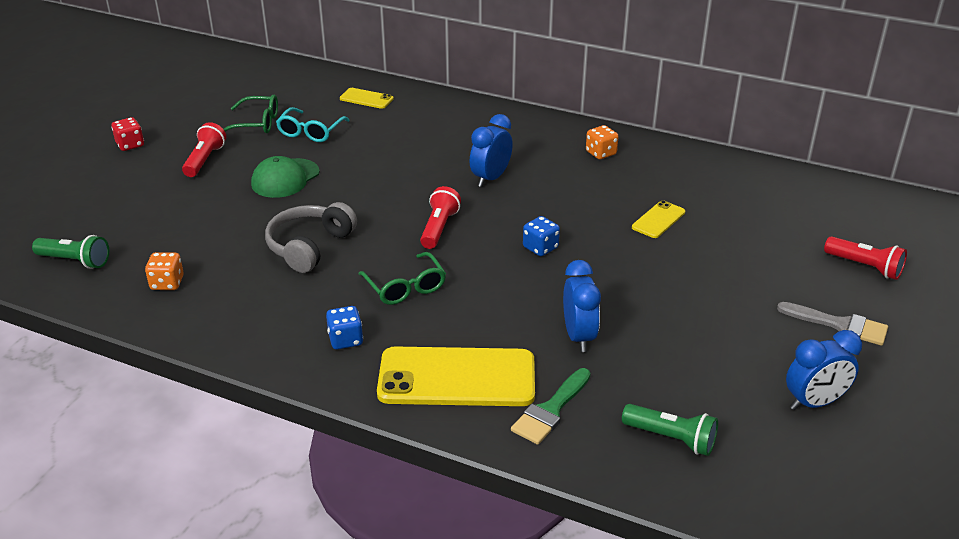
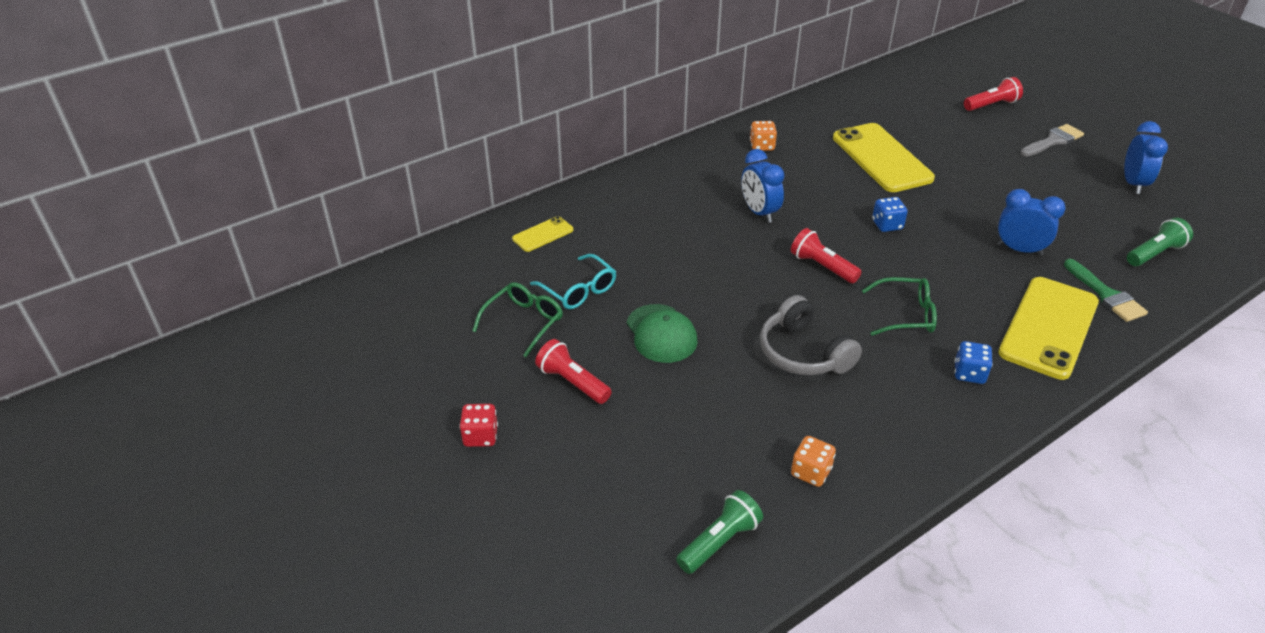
camera: 60 degrees left, 5 degrees up
(658, 220) = (881, 158): yellow phone -> yellow phone, size x2.11

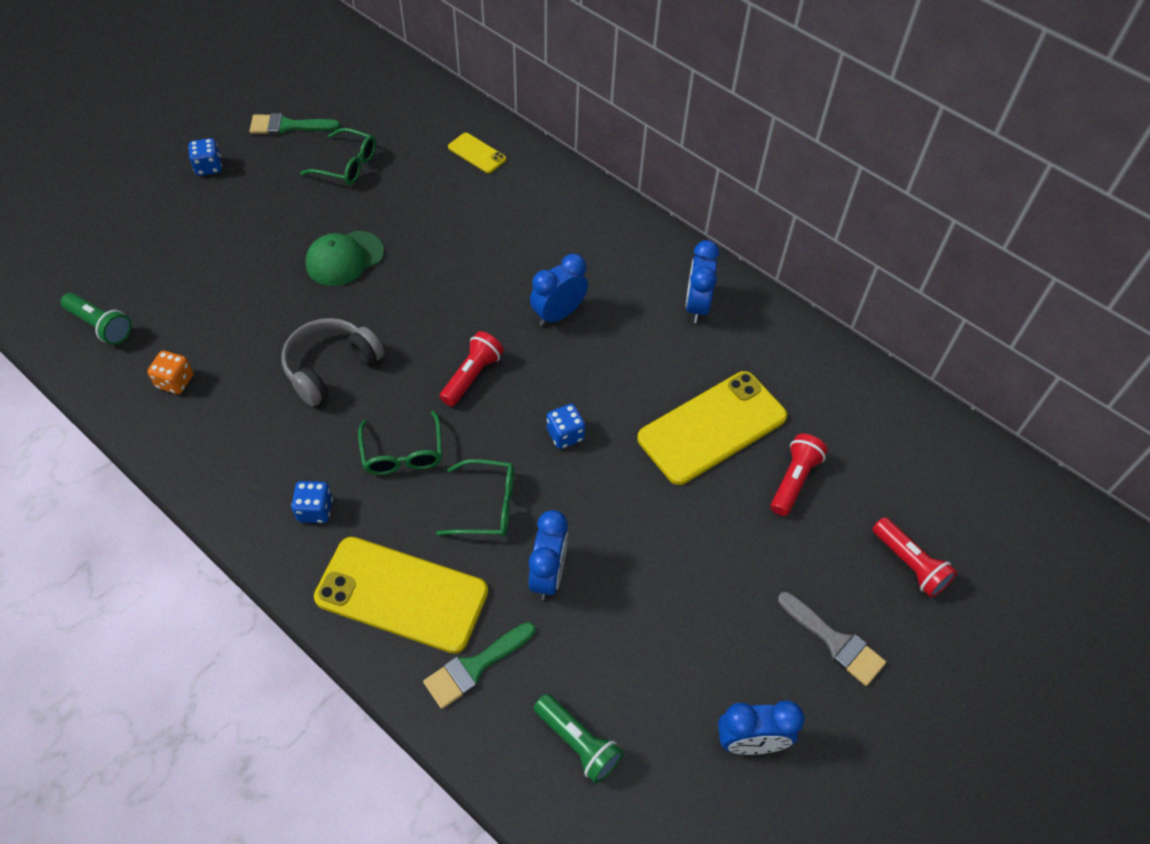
camera: 75 degrees right, 15 degrees up
(439, 364) = (288, 126): none -> green brush
(480, 436) = (209, 167): red dice -> blue dice
(572, 382) = (274, 209): red flashlight -> red flashlight (794, 480)
(579, 290) = (397, 192): turquoise glasses -> none
(762, 146) = (696, 306): orange dice -> blue clock
(958, 273) = (487, 505): none -> green glasses

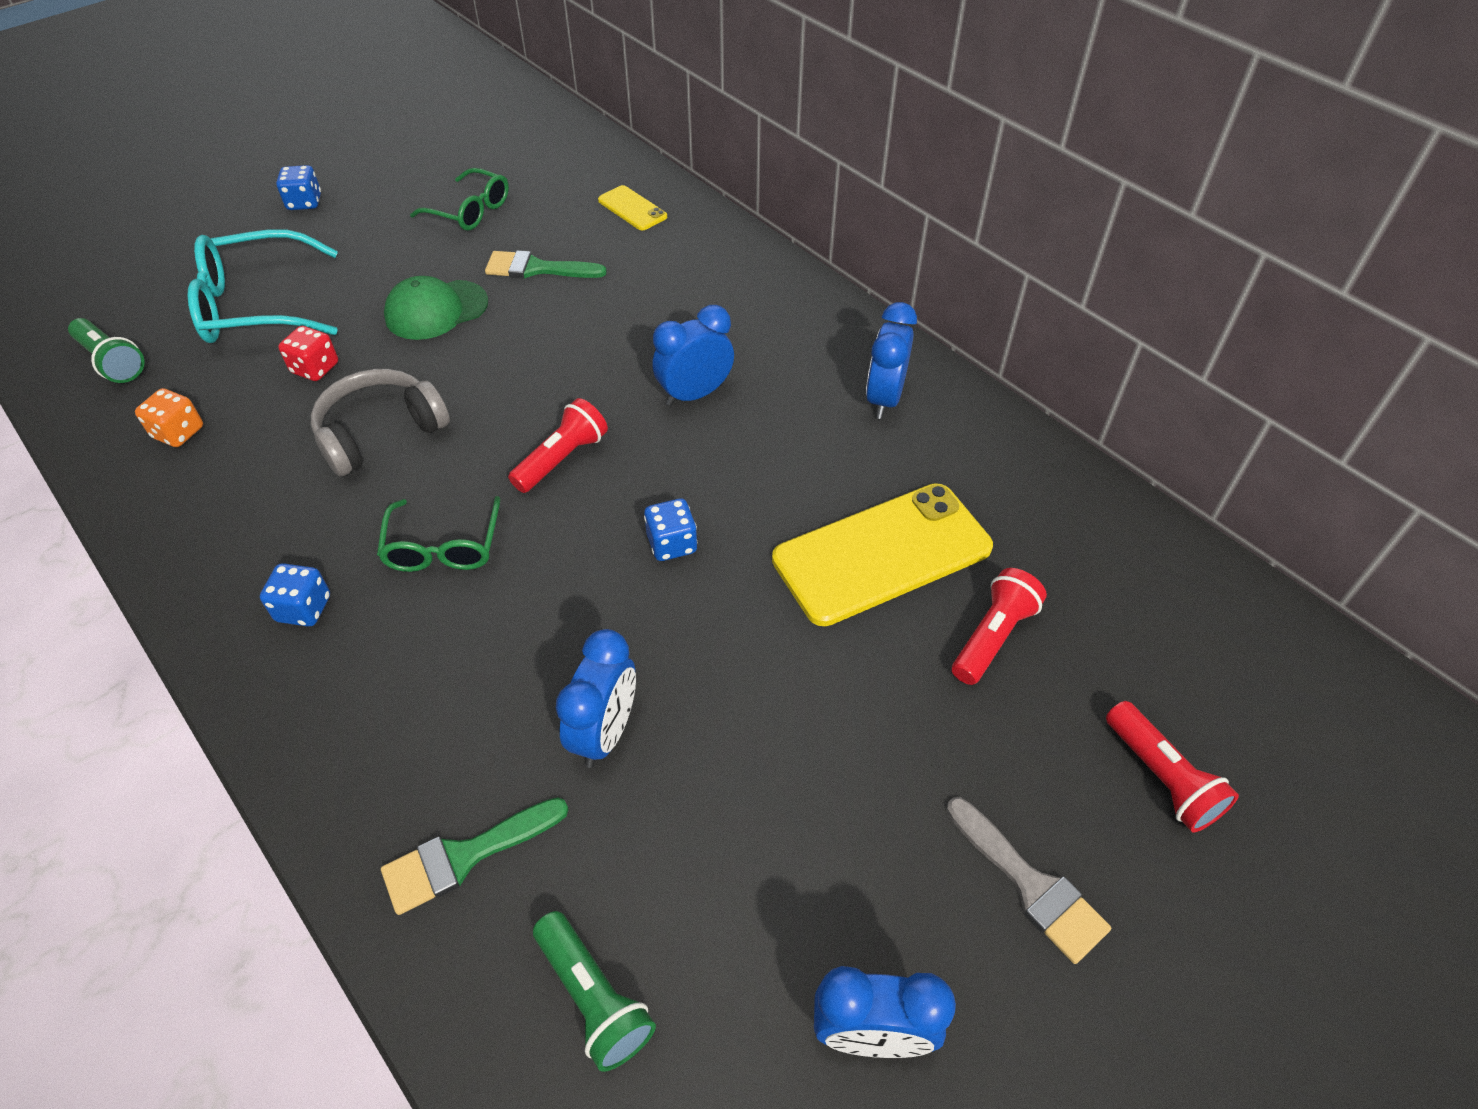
camera: 10 degrees right, 5 degrees down
(200, 266) = (256, 306): none -> turquoise glasses
(264, 317) = (315, 368): none -> red dice
(288, 126) = (412, 167): green brush -> green brush (537, 268)
(402, 594) = (388, 737): yellow phone -> none
(487, 505) = (541, 627): green glasses -> none

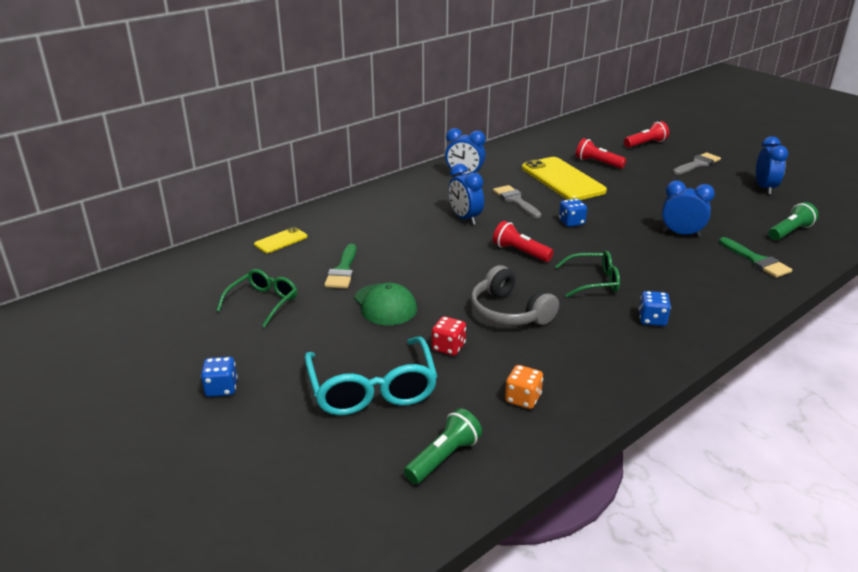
camera: 90 degrees left, 20 degrees down
(770, 467) = (515, 201): none -> grey brush

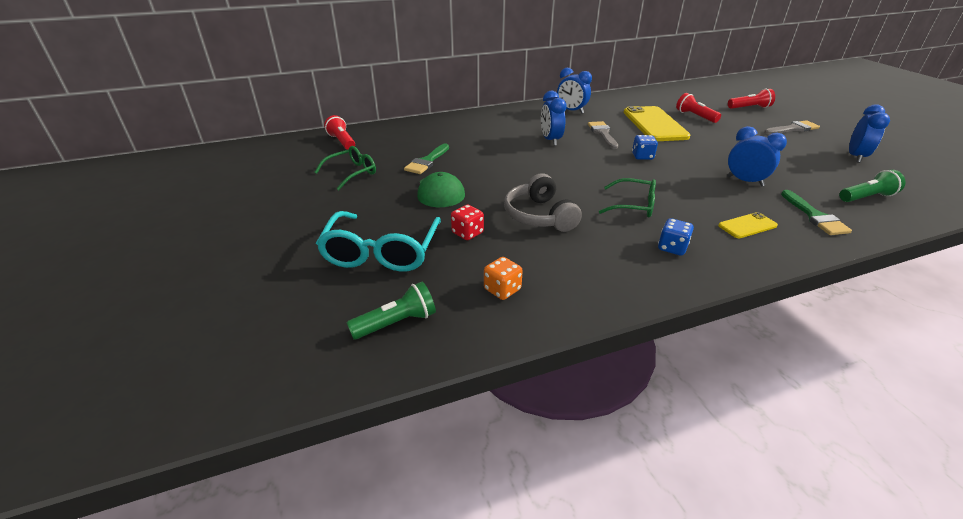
camera: 20 degrees right, 5 degrees up
(221, 388) = (273, 227): blue dice -> none
(281, 241) = (398, 134): yellow phone -> yellow phone (747, 226)
(520, 252) = (581, 171): red flashlight -> red flashlight (342, 142)

